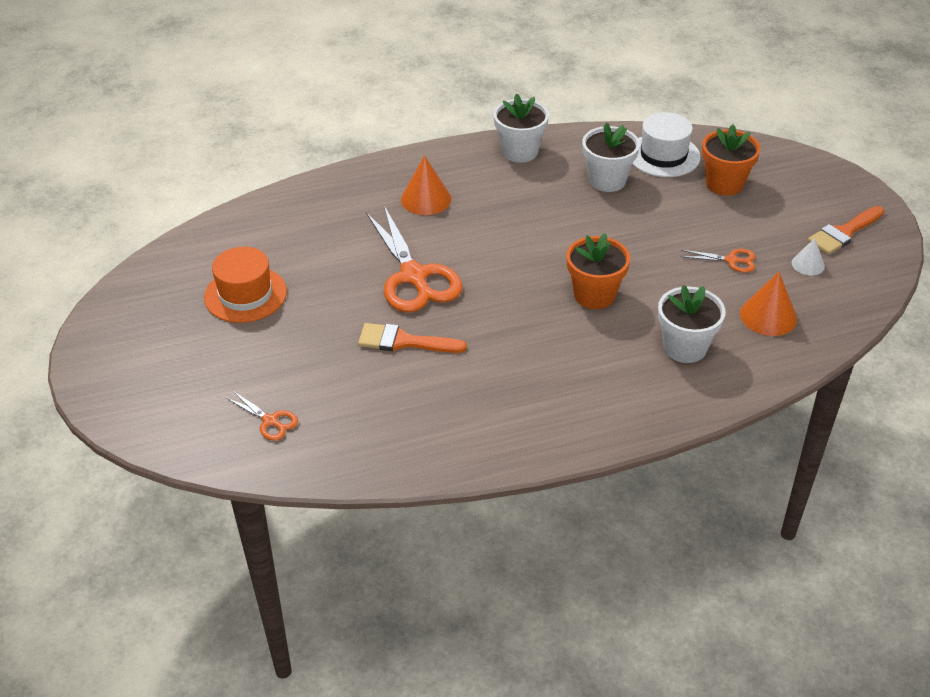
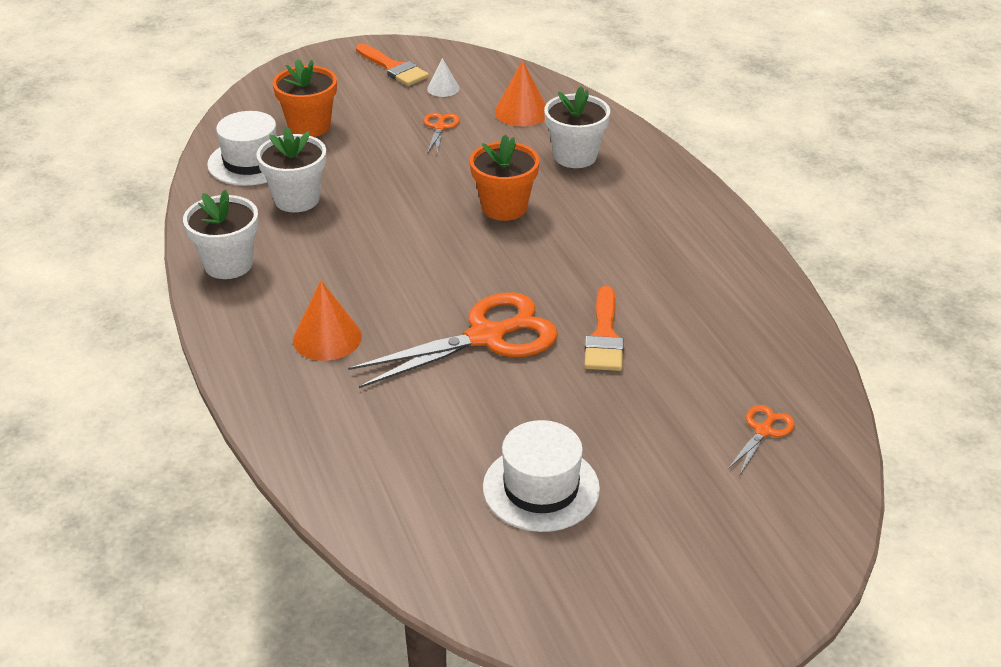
camera: 95 degrees left, 5 degrees down
(245, 294) = (541, 488): orange hat -> white hat

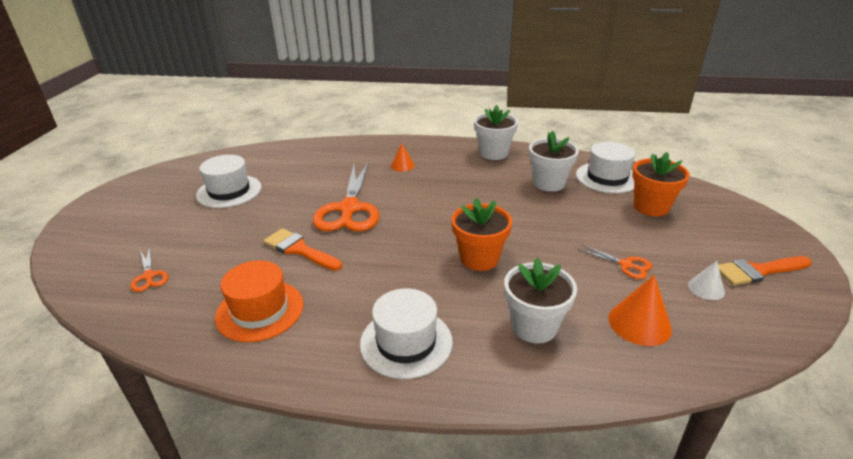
camera: 120 degrees right, 5 degrees down
(327, 338) = (402, 165): orange cone -> orange cone, size x0.61
(660, 211) = (406, 342): none -> white hat
(716, 312) = (260, 310): none -> orange hat

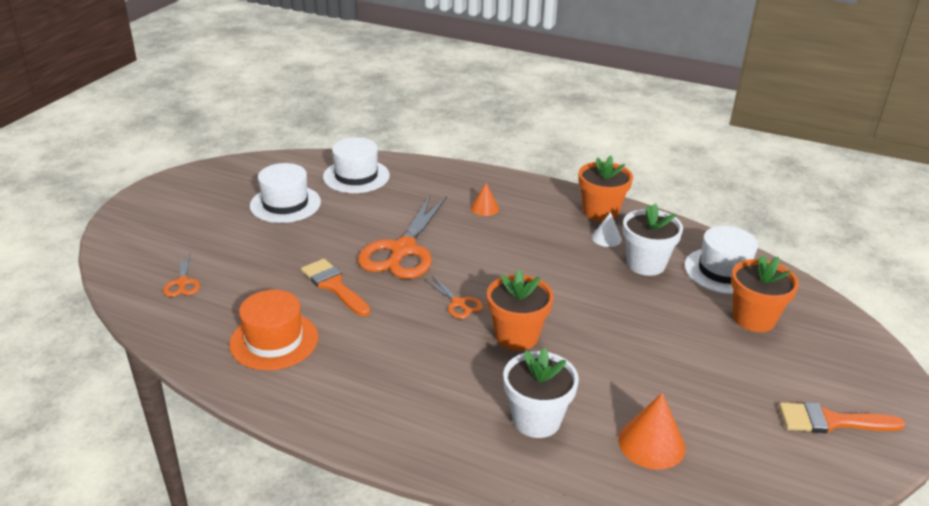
camera: 15 degrees right, 0 degrees up
(406, 342) = (400, 404): white hat -> white hat (356, 176)
(493, 153) = (600, 212): white flower pot -> orange flower pot
(626, 265) = (677, 379): orange scissors -> orange scissors (458, 303)
(706, 288) = (753, 425): white cone -> white cone (606, 238)

